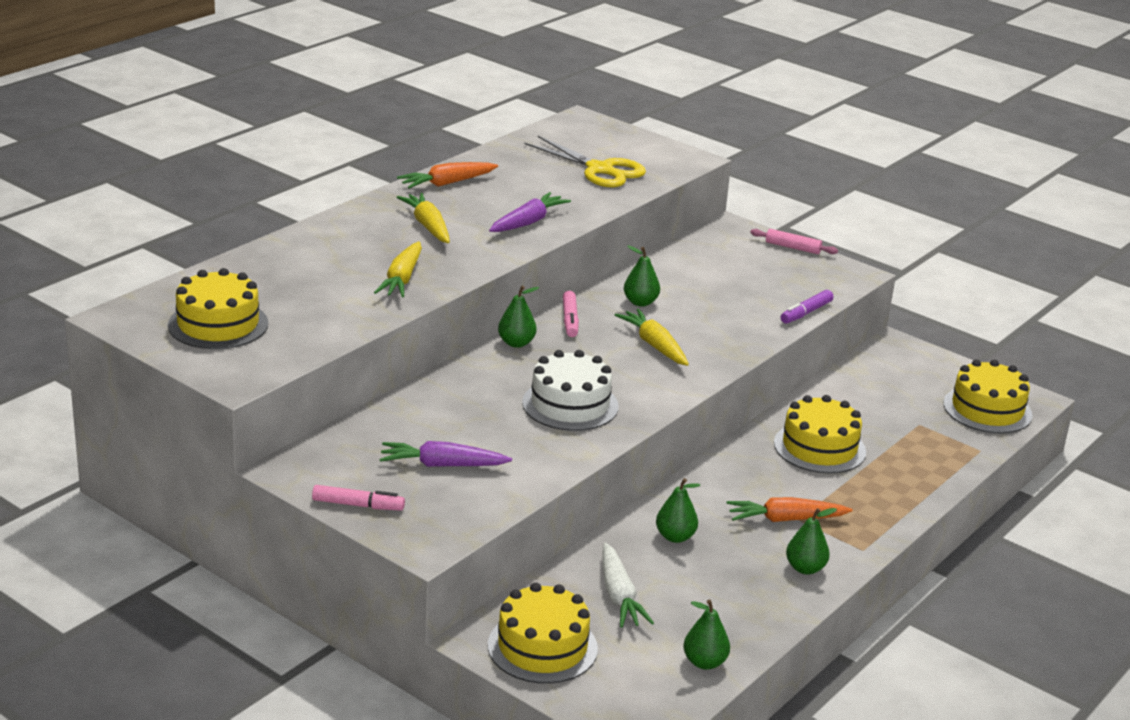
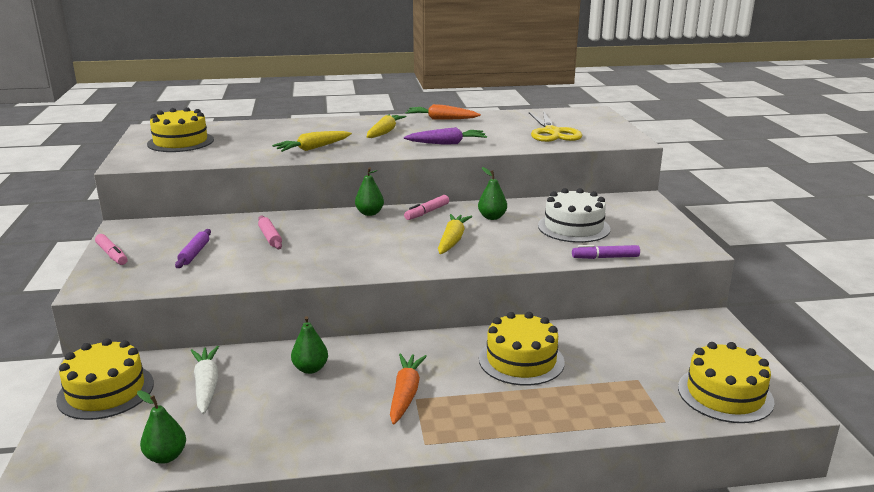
camera: 45 degrees right, 5 degrees down
(442, 465) = (194, 253): purple carrot -> purple rolling pin
(570, 404) = (331, 251): white cake -> white cake (573, 227)
(619, 595) = (206, 385): white carrot -> white carrot turned 135 degrees clockwise
(785, 519) = (405, 394): orange carrot -> orange carrot turned 60 degrees clockwise
(793, 247) = (671, 220): pink rolling pin -> pink rolling pin (270, 237)
(805, 568) = (356, 433): green pear -> none

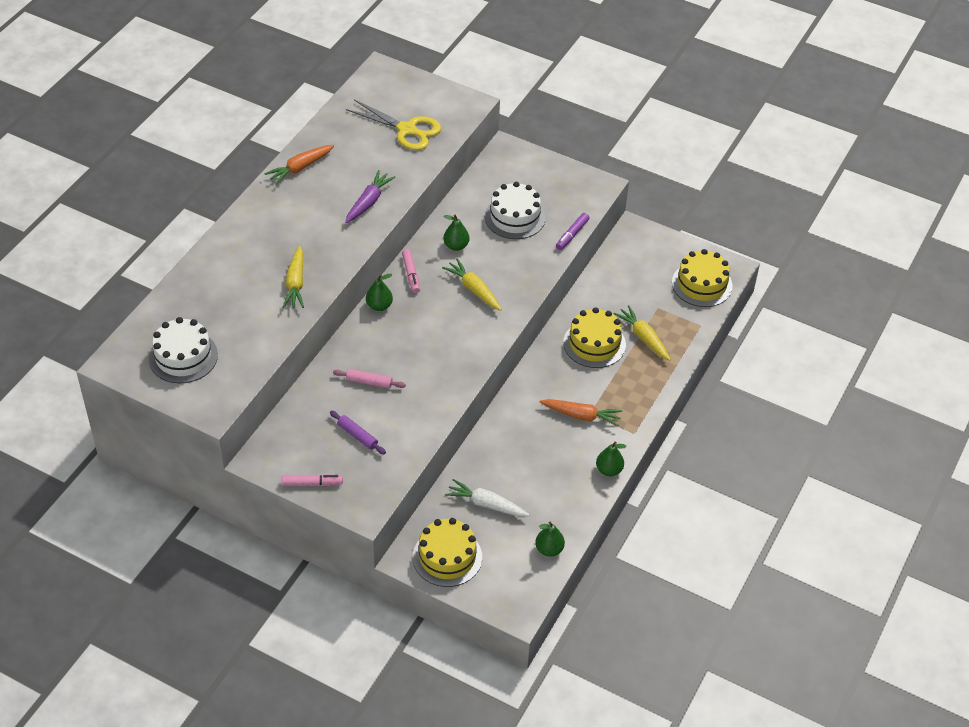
camera: 55 degrees left, 25 degrees up
(180, 142) = (183, 356): yellow cake -> white cake
(310, 369) = (513, 445): green pear -> green pear (609, 470)
(384, 132) = (299, 221): yellow carrot -> yellow carrot (643, 337)
(405, 394) = (581, 416): orange carrot -> orange carrot turned 150 degrees clockwise

